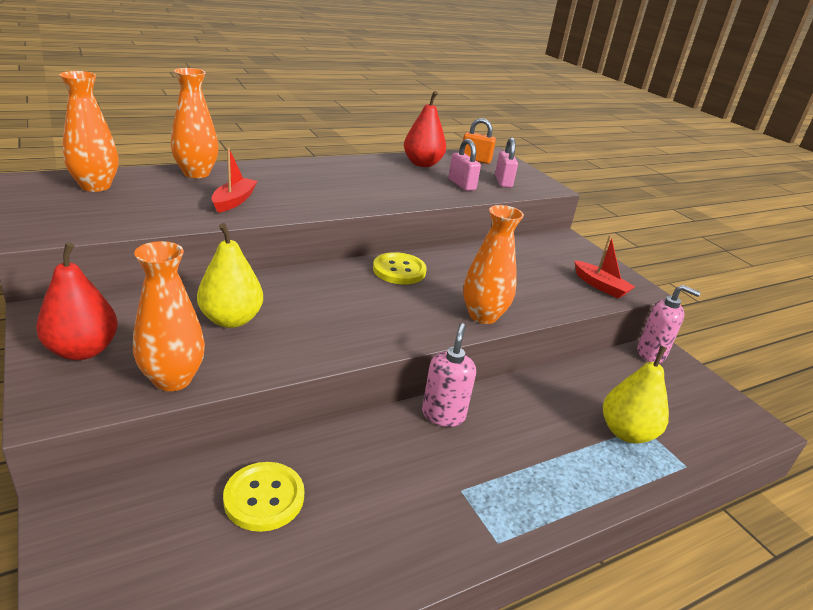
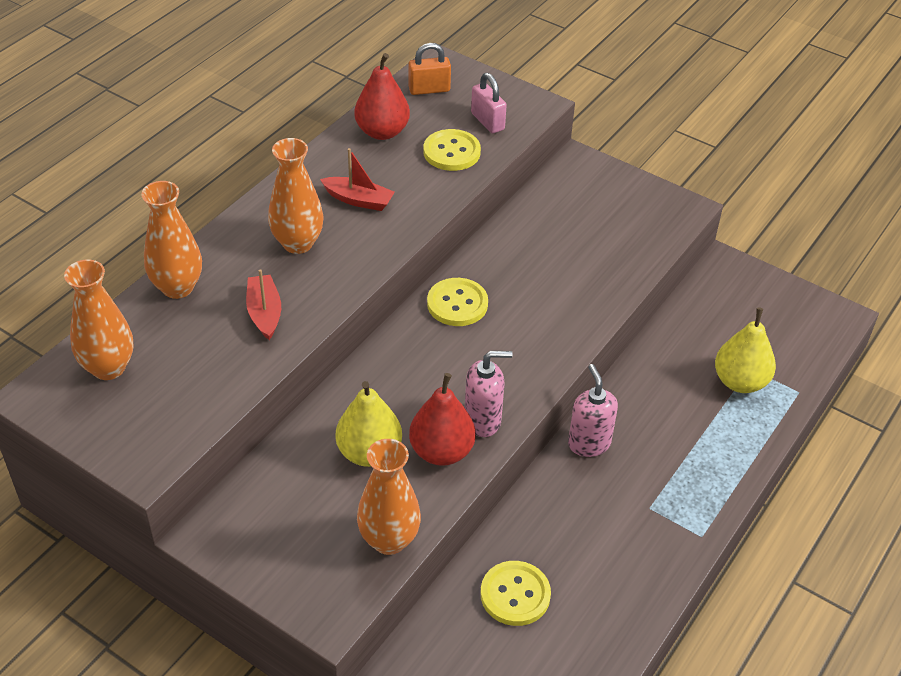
camera: 25 degrees left, 15 degrees up
(83, 350) = (286, 554): red pear -> red pear (441, 451)
(461, 184) = (451, 152): pink padlock -> yellow button
(483, 316) = (574, 325): orange vase -> orange vase (298, 243)
(600, 286) = (650, 224): red boat -> red boat (358, 200)
(651, 354) = (718, 274): pink soap dispenser -> pink soap dispenser (483, 421)

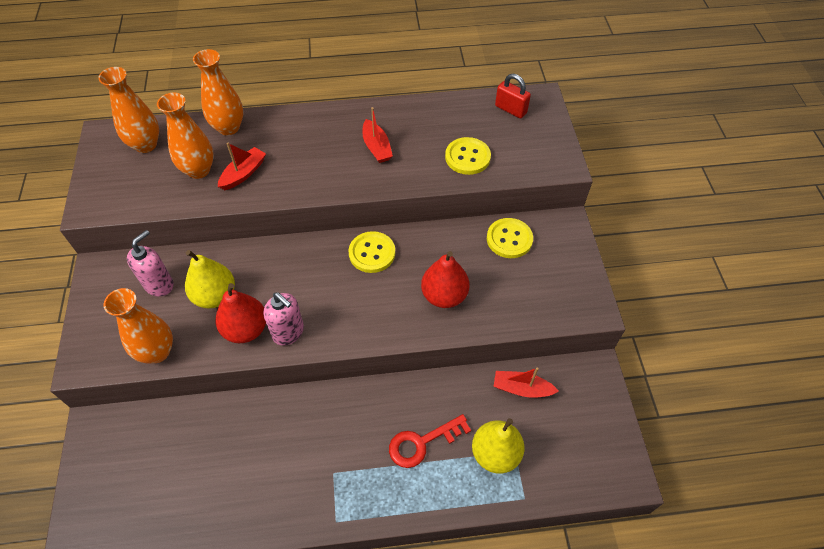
camera: 50 degrees right, 10 degrees up
(298, 243) = (312, 148): orange vase -> orange vase (198, 170)
(382, 132) = (447, 116): red pear -> red pear (444, 295)
(429, 89) = (510, 109): orange padlock -> red padlock
(487, 121) = (516, 154): pink padlock -> none
(515, 595) = (203, 445): yellow button -> yellow button (509, 239)
(589, 443) = (355, 401): pink soap dispenser -> pink soap dispenser (159, 285)
(681, 423) = (422, 443): none -> red key
(694, 322) = (522, 389): none -> red boat

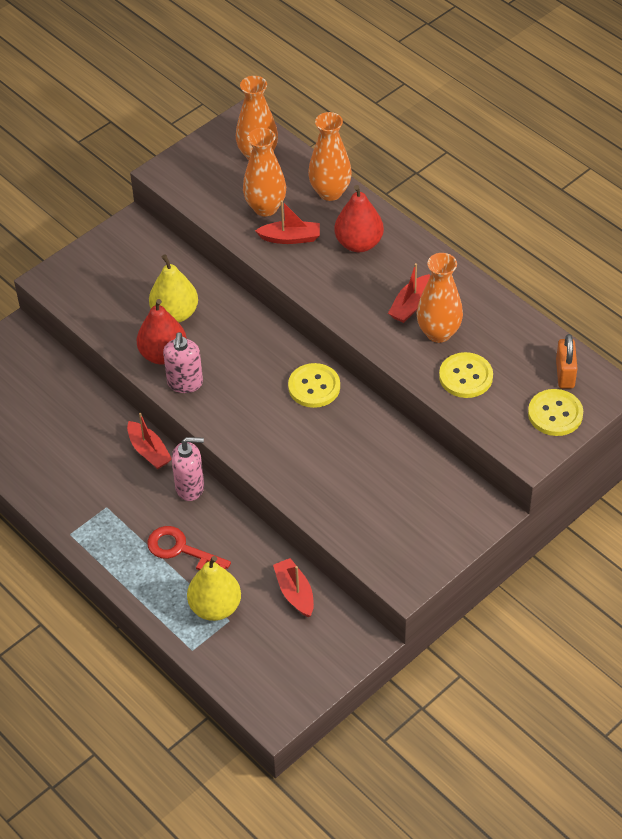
camera: 55 degrees right, 5 degrees down
(157, 352) = (96, 315): orange vase -> orange vase (438, 333)
(159, 285) = (153, 272): pink soap dispenser -> pink soap dispenser (190, 487)
(307, 404) = (149, 451): none -> red boat
(444, 295) = (317, 465): red pear -> red pear (359, 243)
(509, 239) = (427, 477): yellow button -> yellow button (555, 414)
(510, 109) = (565, 374): red padlock -> orange padlock

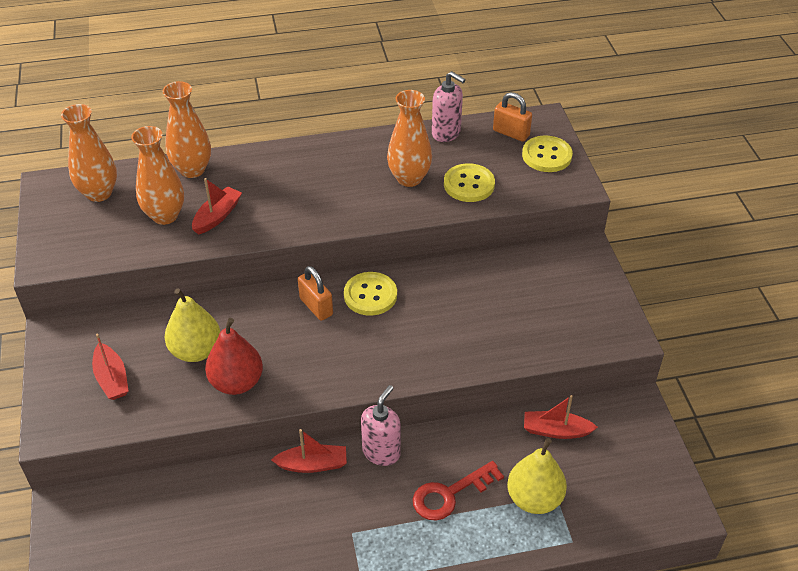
camera: 60 degrees left, 5 degrees down
(185, 383) = (286, 382): pink soap dispenser -> pink soap dispenser (446, 133)
(274, 359) = (316, 307): none -> orange padlock
(359, 243) = (267, 179): red pear -> none
(411, 305) = (365, 180): red boat -> red boat (112, 378)

